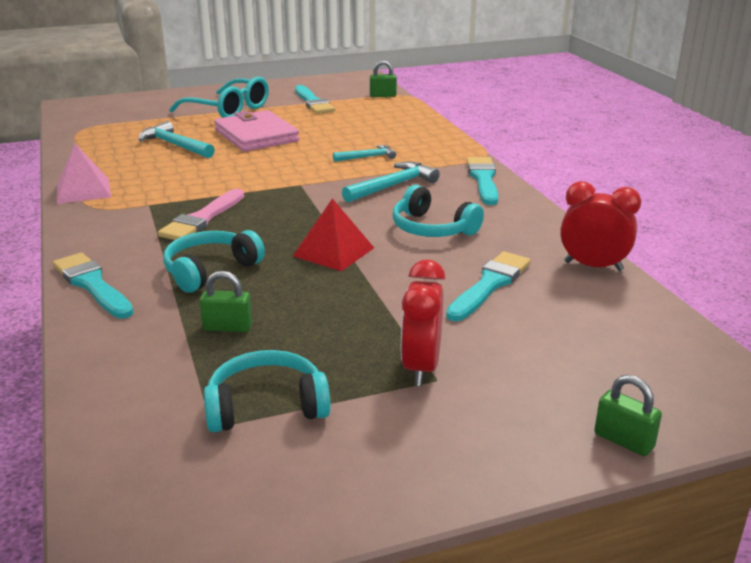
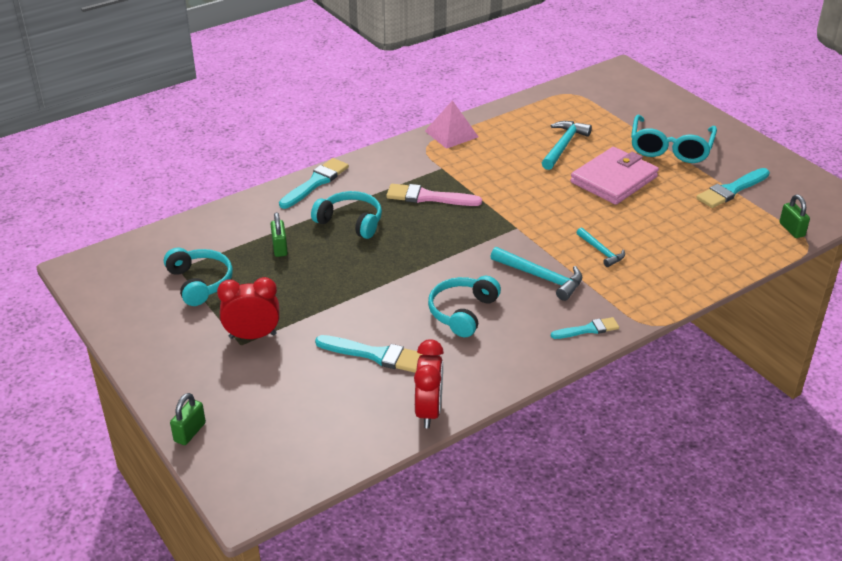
camera: 75 degrees right, 10 degrees up
(333, 252) = (400, 269): red pyramid -> none
(483, 179) = (588, 329): turquoise brush -> turquoise brush, size x0.63

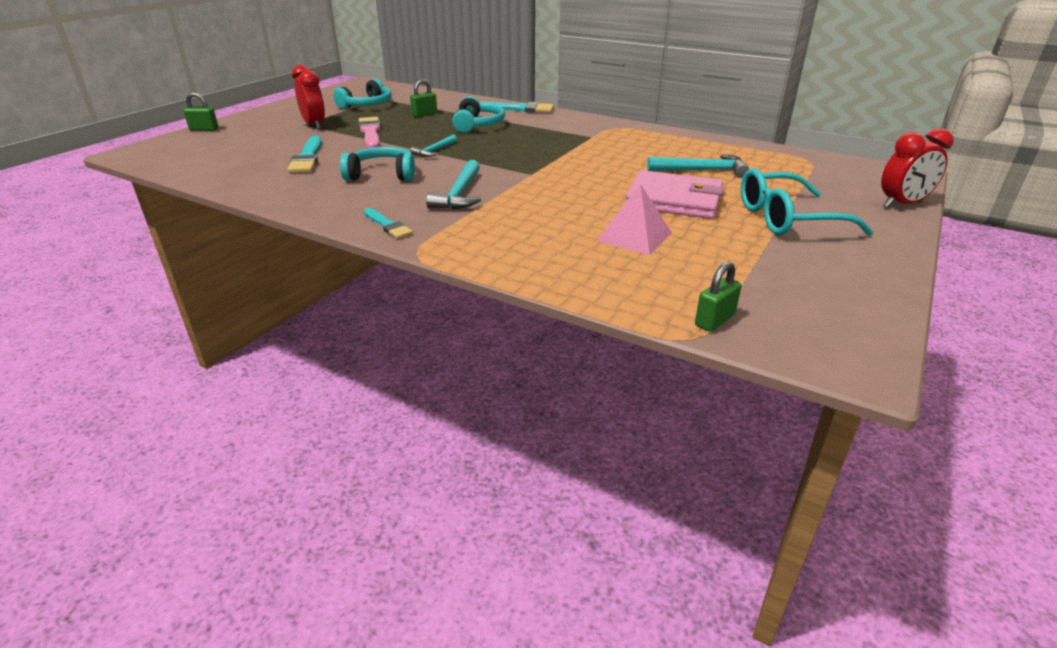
camera: 65 degrees right, 5 degrees down
(428, 197) = (541, 139): pink brush -> pink brush (370, 132)
(429, 411) = (239, 184): red clock -> red clock (902, 204)
(451, 134) = (651, 131): pink pyramid -> pink pyramid (634, 236)
(601, 251) = (530, 212): turquoise hammer -> turquoise hammer (434, 151)
(731, 190) = (751, 265): turquoise brush -> none

